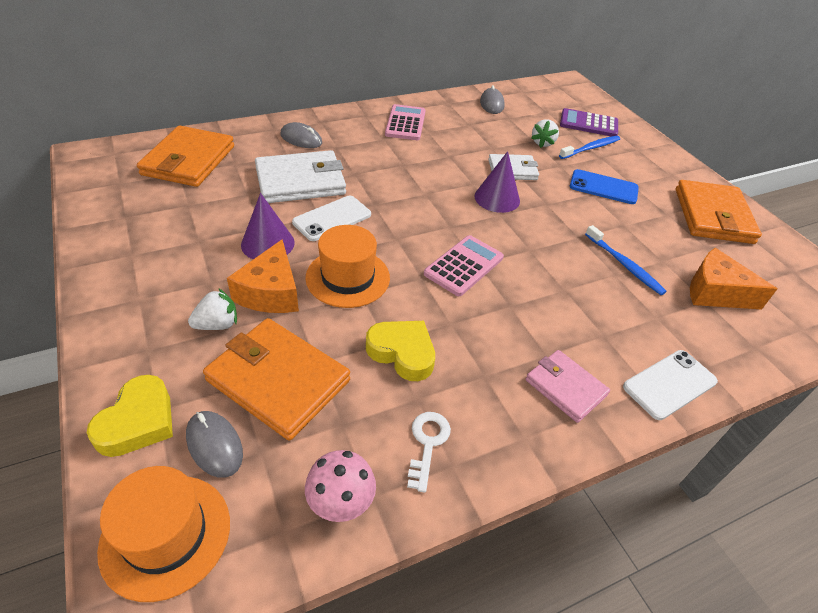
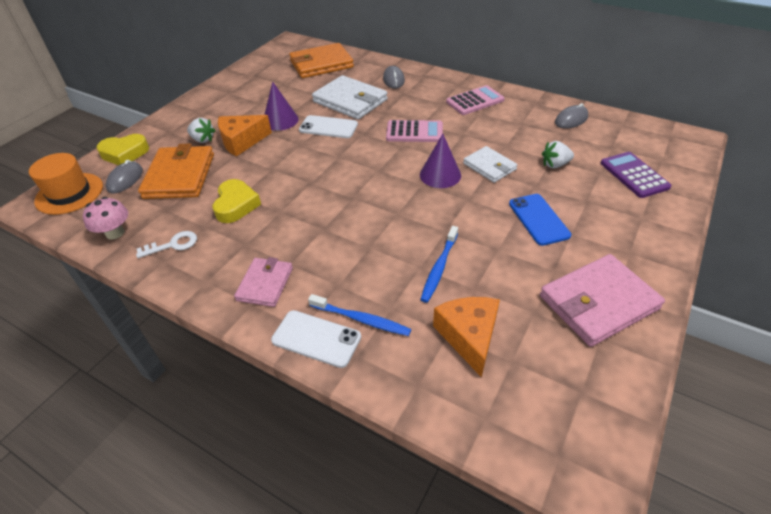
camera: 60 degrees right, 0 degrees up
(348, 277) = (280, 158): orange hat -> none
(464, 266) = (342, 193): pink calculator -> pink calculator (414, 132)
(591, 148) = (592, 191): blue toothbrush -> blue toothbrush (361, 319)
(713, 216) = (598, 302): orange wallet -> pink wallet

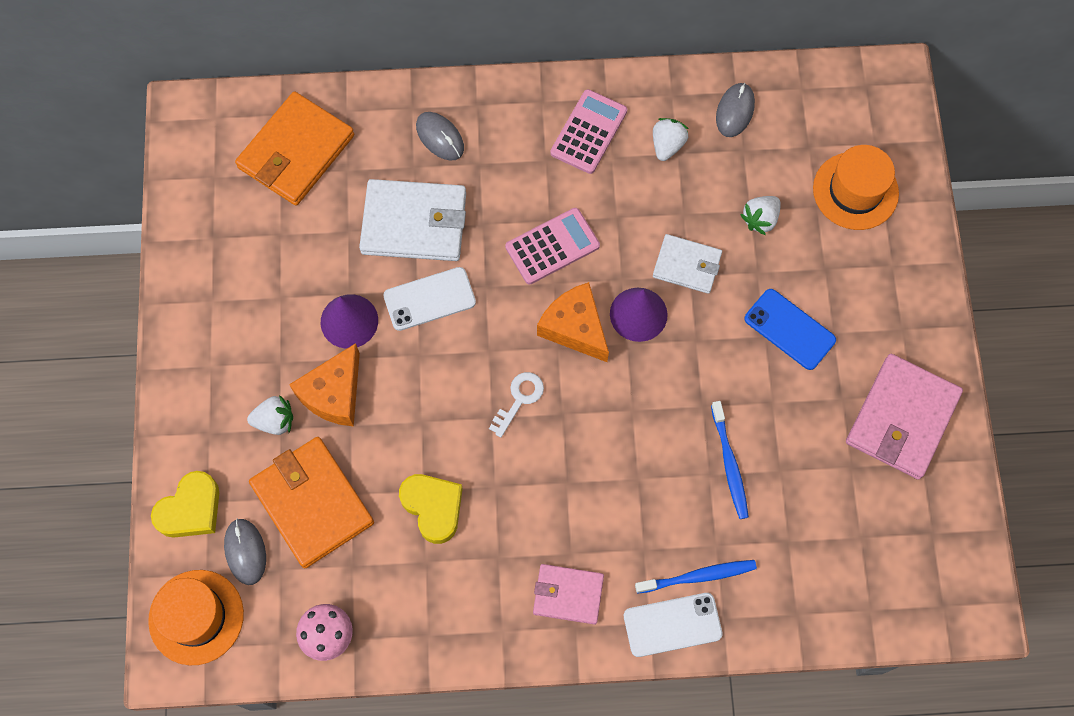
camera: 35 degrees left, 25 degrees up
(173, 245) = (416, 609): white key -> white key (519, 399)
(265, 284) = (568, 595): pink wallet -> pink wallet turned 60 degrees counterclockwise
(469, 336) = (809, 533): orange cheese -> orange cheese (575, 327)
(517, 119) = (667, 145): none -> white strawberry
(634, 175) = (855, 191): purple calculator -> orange hat

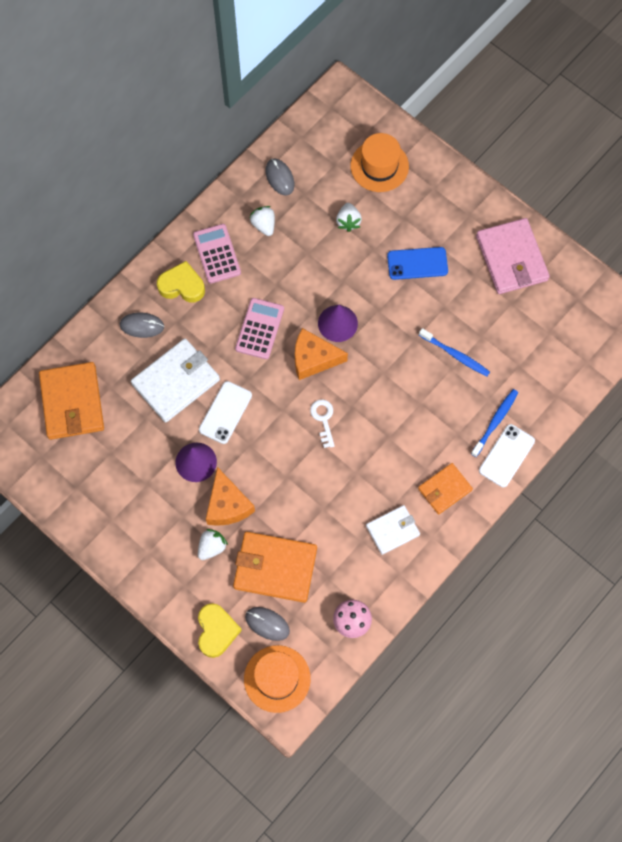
camera: 45 degrees left, 0 degrees up
(433, 507) = (337, 511): yellow heart -> yellow heart (182, 286)
(568, 595) = (444, 489): pink wallet -> orange wallet
(687, 265) = (336, 277): white wallet -> white wallet (392, 530)

